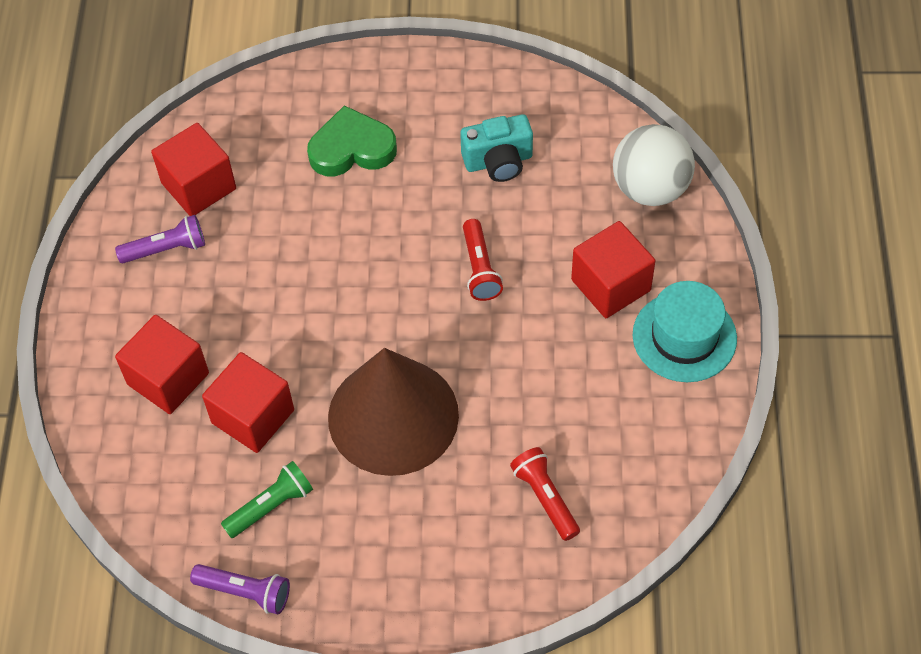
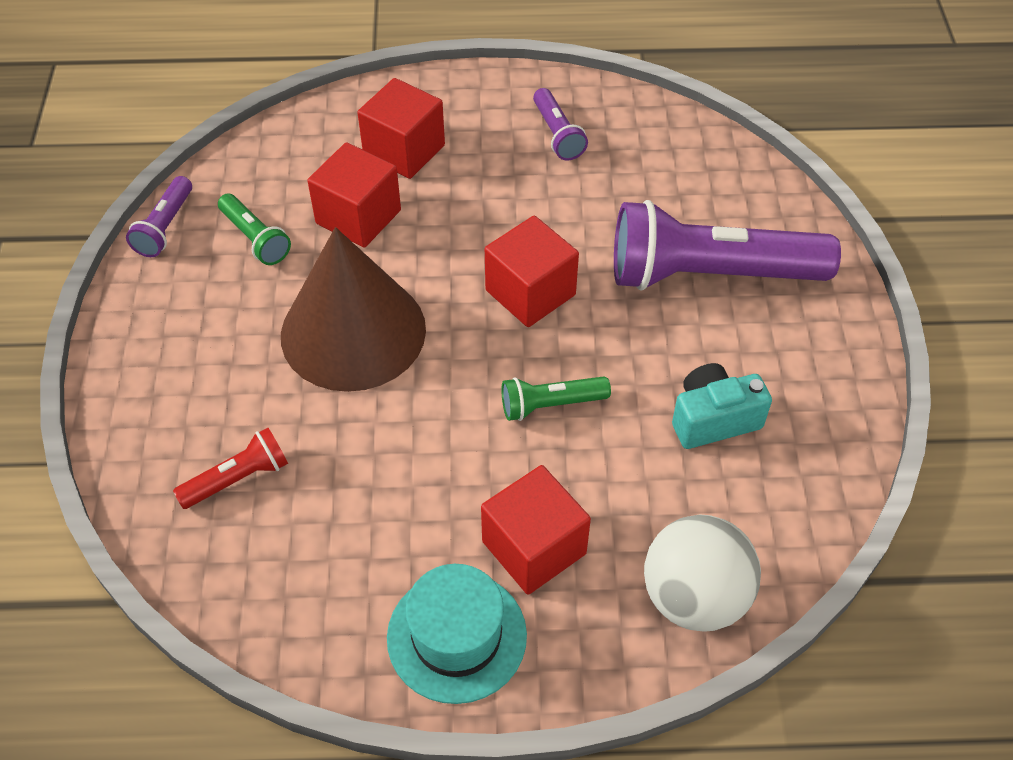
camera: 85 degrees right, 5 degrees down
(199, 186) = (639, 151): red cube -> red cube (530, 292)
(352, 148) = (709, 274): green heart -> purple flashlight
(480, 268) = (550, 405): red flashlight -> green flashlight
(498, 161) = (713, 419): turquoise camera -> turquoise camera turned 90 degrees clockwise

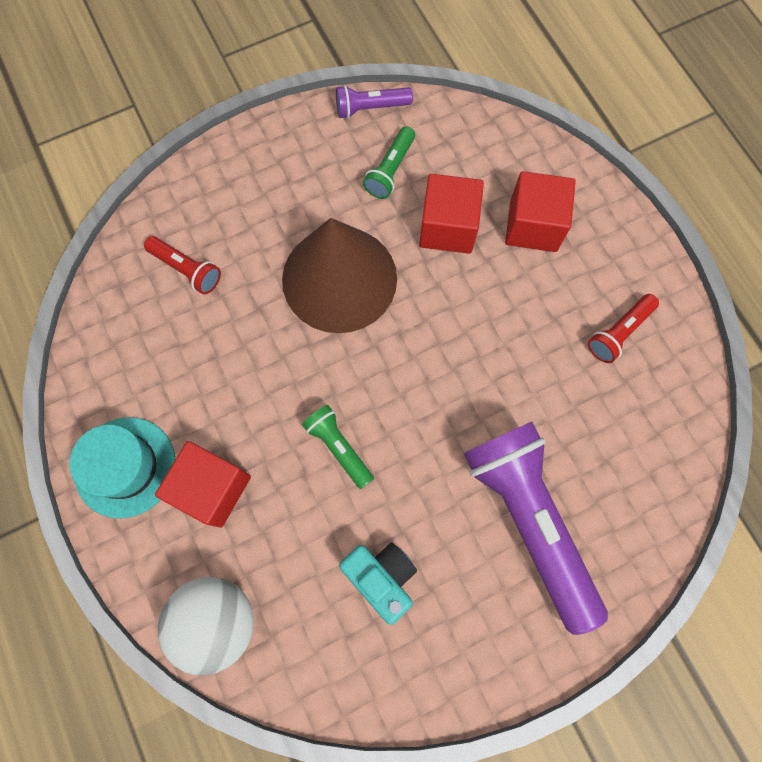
camera: 65 degrees right, 20 degrees up
(530, 292) = (437, 386): red cube -> none
(557, 134) = (618, 332): purple flashlight -> red flashlight

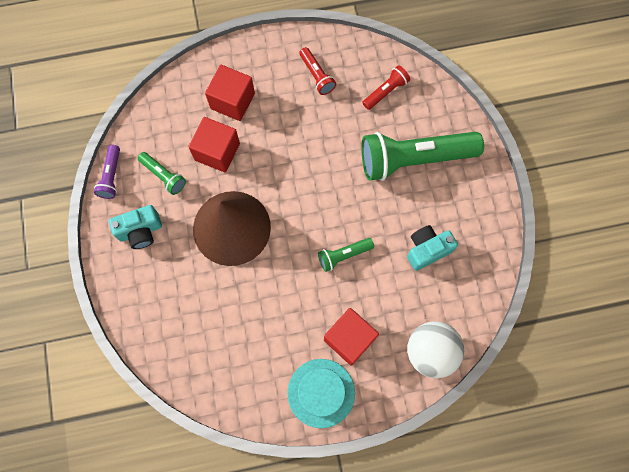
camera: 75 degrees left, 0 degrees up
(187, 269) = (193, 326): red flashlight -> red flashlight (386, 91)
(303, 166) = (140, 231): none -> turquoise camera
(529, 519) = (414, 159): purple flashlight -> green flashlight

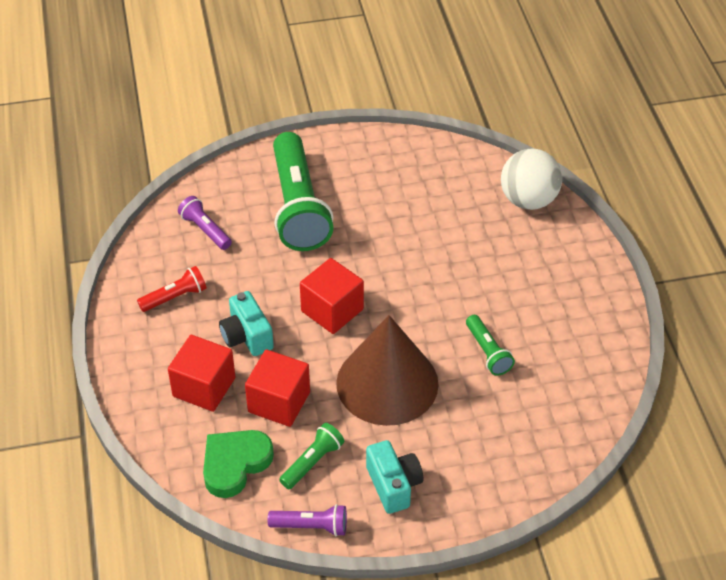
camera: 90 degrees left, 25 degrees down
(165, 125) = (235, 464): none -> green heart
(321, 393) = (585, 293): turquoise hat -> none
(343, 255) = (420, 272): green flashlight -> green flashlight (487, 352)
(349, 339) = (521, 268): red cube -> red cube (332, 310)
(386, 91) = (205, 230): red flashlight -> purple flashlight
(427, 250) = (411, 199): turquoise camera -> turquoise camera (247, 336)

